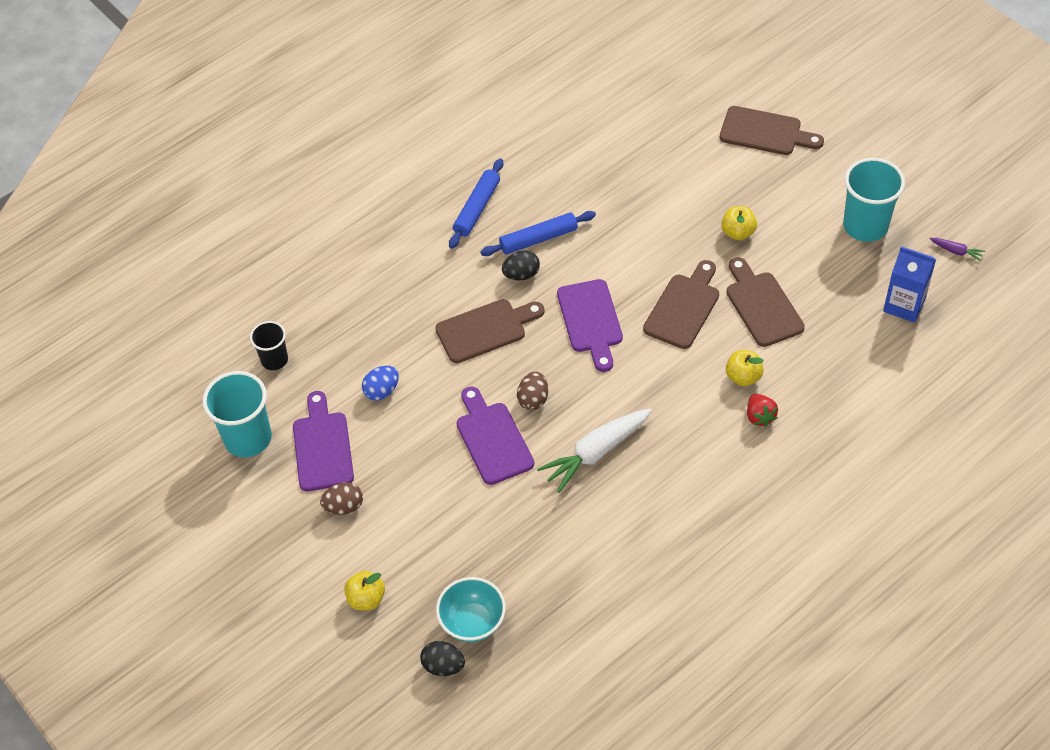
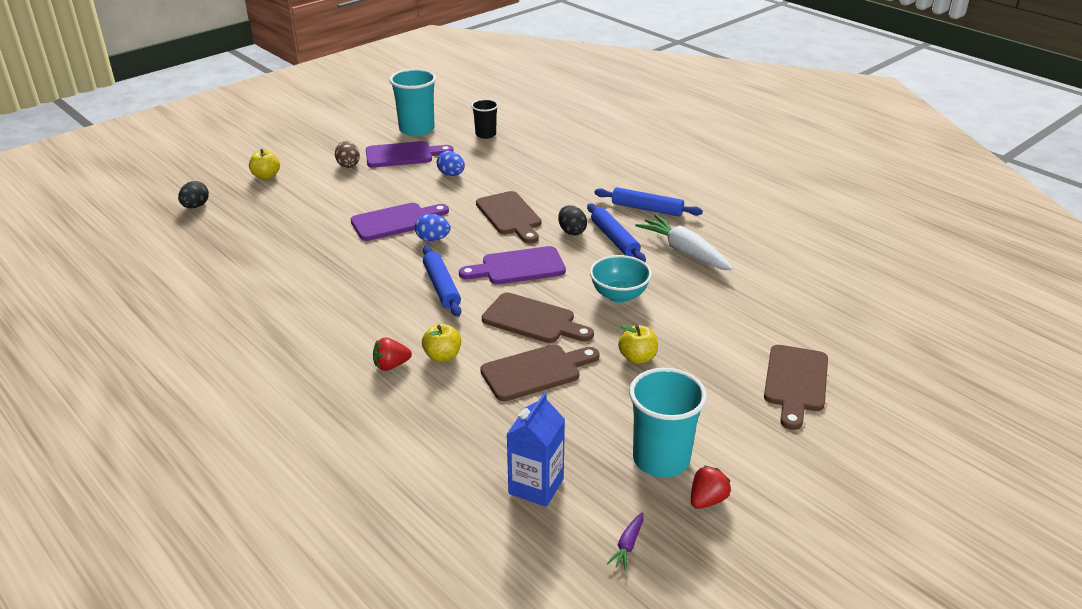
camera: 85 degrees right, 20 degrees down
(472, 622) = (227, 217): turquoise bowl -> turquoise bowl (619, 295)
(533, 399) = (433, 239): brown egg -> blue egg
(595, 453) = (370, 270): white carrot -> white carrot (684, 251)
(628, 385) = (442, 287): none -> blue rolling pin
(905, 202) = (707, 500): none -> red strawberry

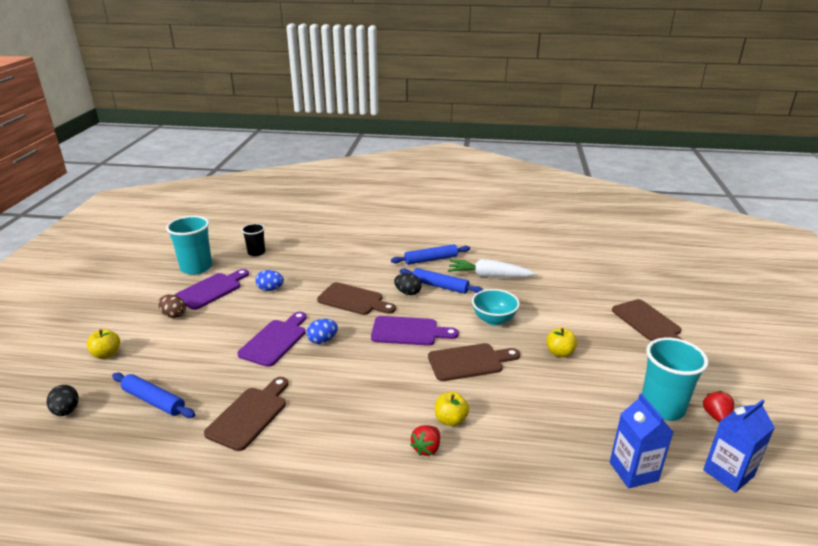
camera: 40 degrees left, 5 degrees down
(442, 287) = (378, 371): blue rolling pin -> blue rolling pin (154, 401)
(518, 267) = (409, 331): purple cutting board -> purple cutting board turned 120 degrees counterclockwise
(535, 371) = (521, 395): brown cutting board -> brown cutting board (250, 415)
(627, 545) = (728, 473): purple carrot -> blue carton

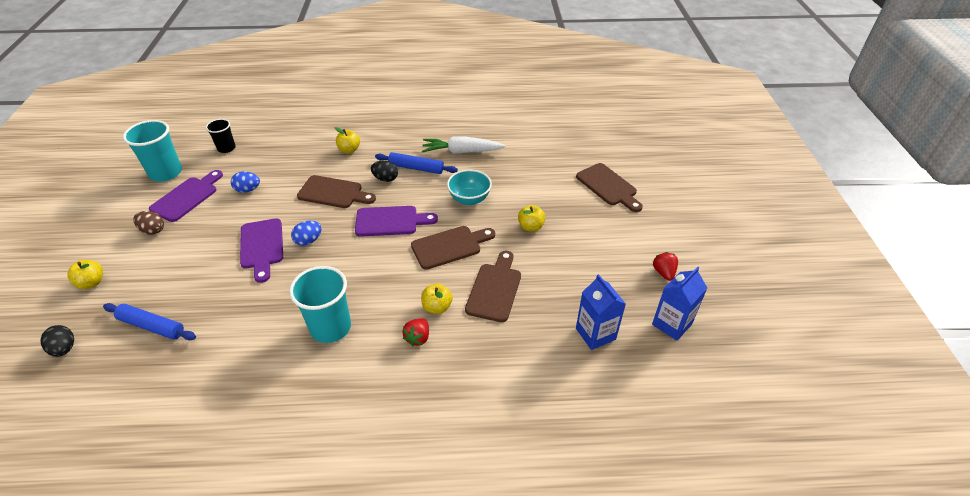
camera: 10 degrees left, 15 degrees up
(250, 415) = (249, 328): brown cutting board -> brown cutting board (495, 289)
(275, 340) = (262, 246): purple cutting board -> purple cutting board turned 150 degrees clockwise
(374, 264) = (349, 150): none -> yellow apple
(431, 259) = (405, 139): blue rolling pin -> none
(662, 407) = (619, 270): turquoise cup -> turquoise cup (330, 327)

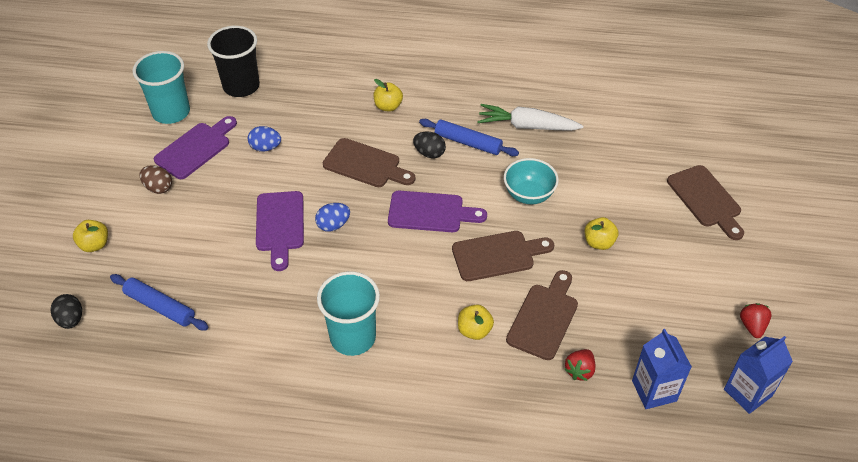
camera: 10 degrees right, 5 degrees up
(226, 148) = (241, 86): black cup -> black cup, size x1.71
(418, 338) = (449, 364): red strawberry -> red strawberry (579, 370)

